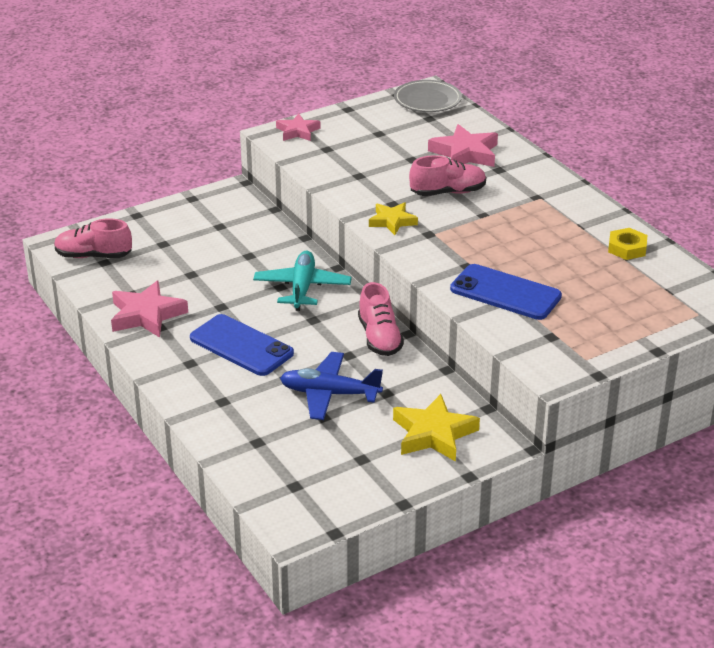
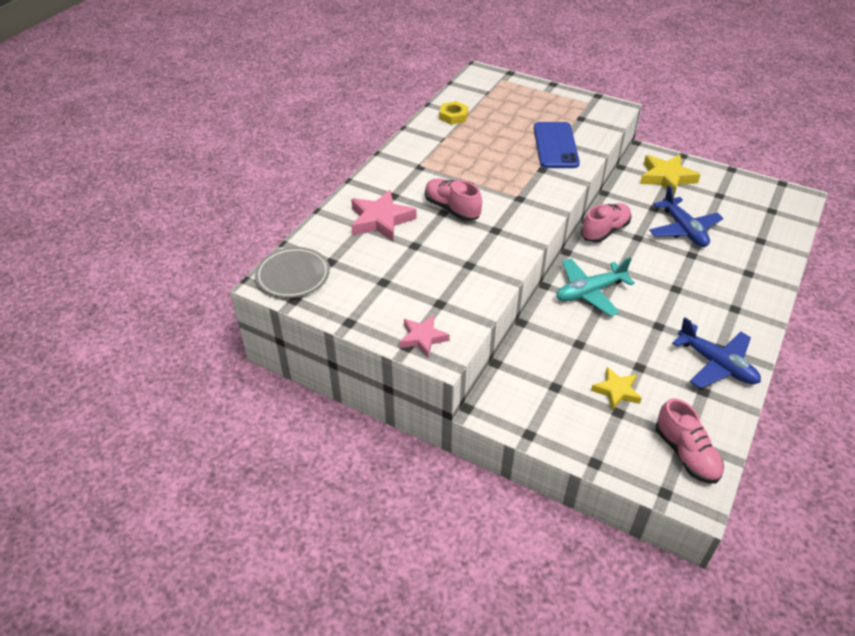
camera: 120 degrees left, 10 degrees up
(146, 315) = (716, 364): pink star -> blue plane
(241, 346) = (687, 292): blue phone -> none
(392, 221) = (521, 221): yellow star -> yellow star (616, 391)

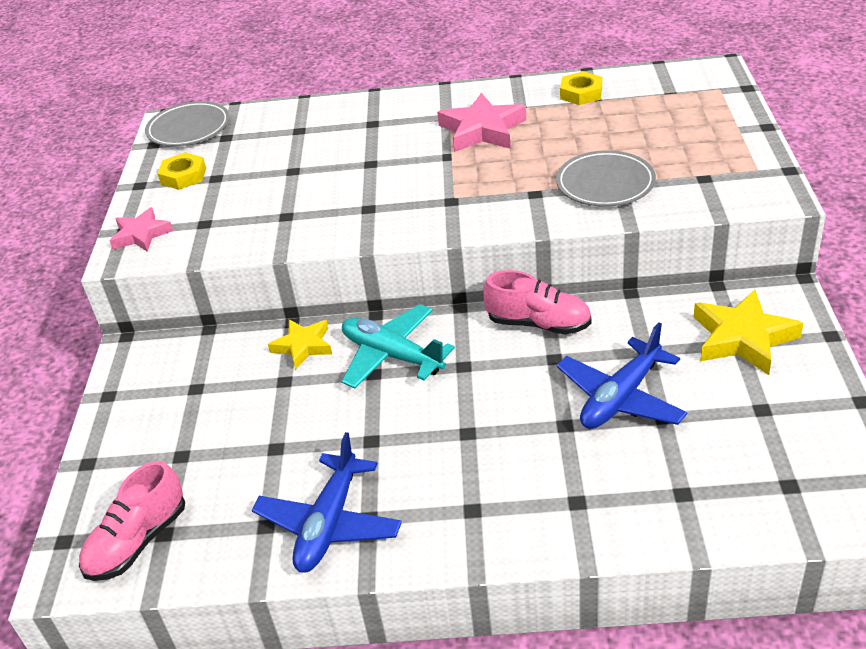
camera: 65 degrees right, 5 degrees down
(362, 296) = (183, 176): none -> yellow nut
(381, 220) = (320, 134): pink star -> pink star (482, 130)
(452, 209) = (383, 166): pink shoe -> none
(555, 145) = (605, 183): blue phone -> grey plate
(616, 391) = (217, 442): yellow star -> yellow star (303, 346)

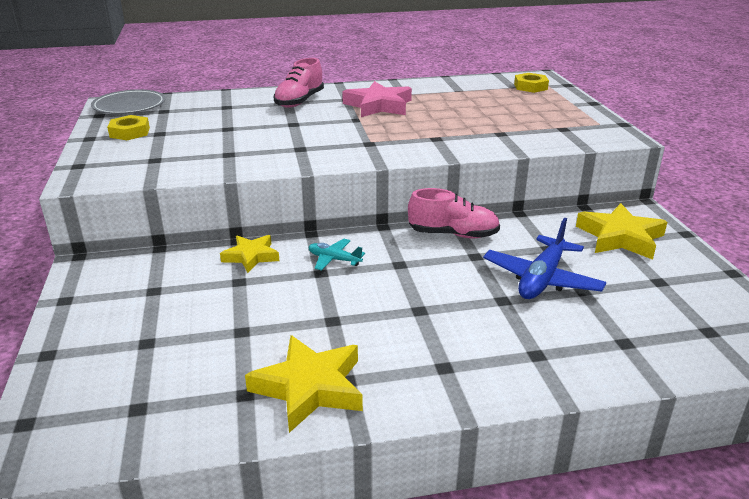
camera: 15 degrees left, 10 degrees down
(138, 541) = (109, 417): pink shoe -> pink shoe (299, 101)
(141, 235) = (96, 167): pink star -> none
(329, 523) = (309, 387): blue plane -> yellow star
(392, 355) = (334, 259): turquoise plane -> turquoise plane, size x0.54
(581, 93) = (447, 87): yellow nut -> yellow nut (530, 87)
(605, 183) = (489, 132): grey plate -> none

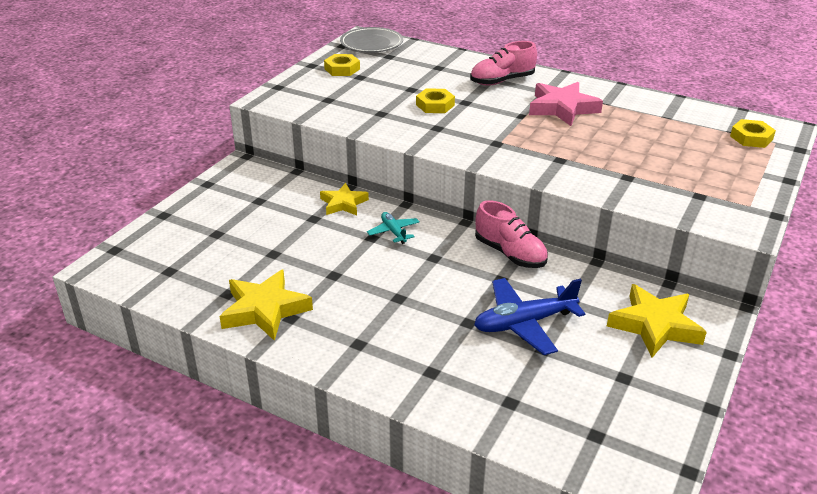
camera: 40 degrees right, 5 degrees up
(270, 133) = (435, 105): none -> yellow nut

